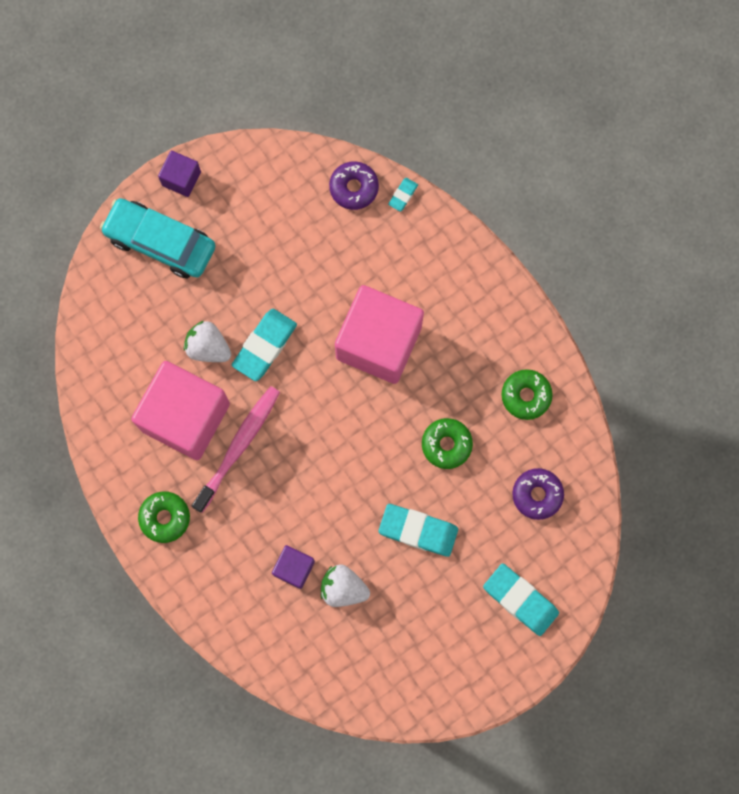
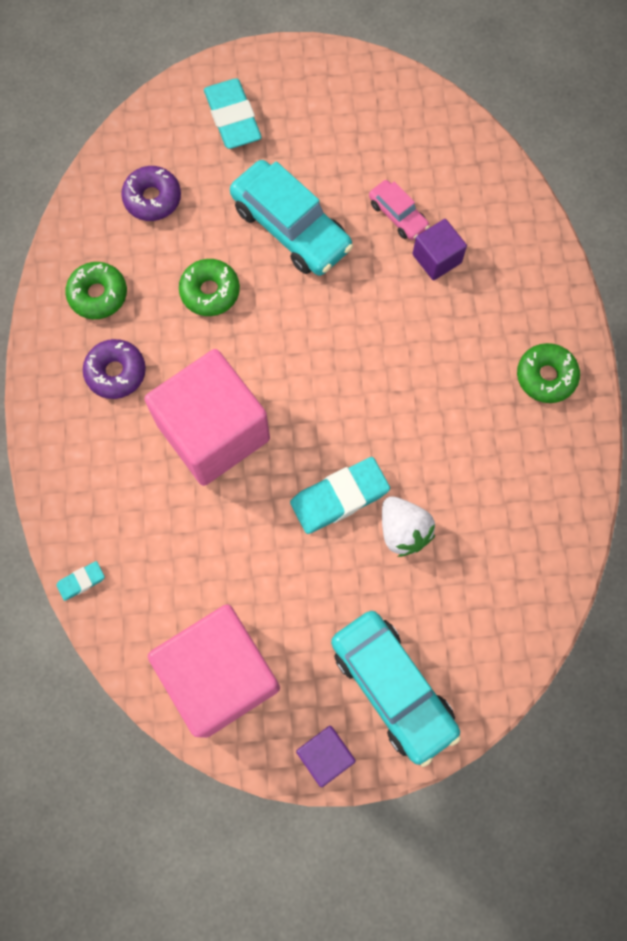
camera: 150 degrees left, 5 degrees down
(185, 417) = (469, 468): pink cube -> pink cube (220, 675)
(239, 446) = (427, 406): pink toothbrush -> none
(343, 588) = (398, 215): white strawberry -> pink car
(354, 188) = (130, 623): purple donut -> purple donut (116, 372)
(418, 530) = (291, 228): turquoise eraser -> turquoise car

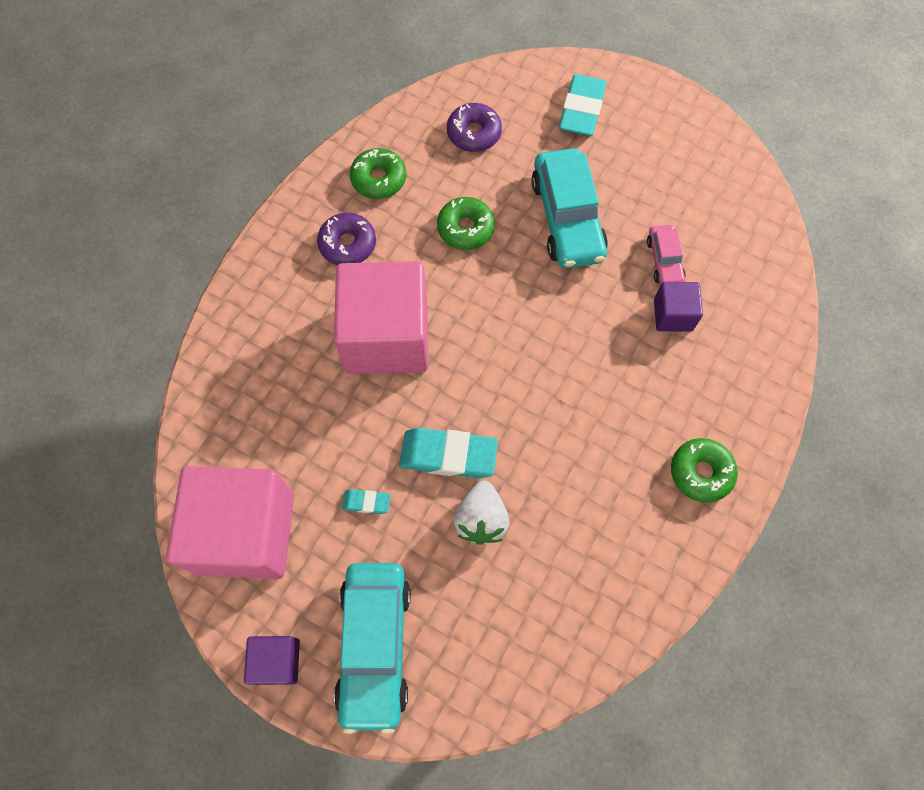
camera: 35 degrees right, 5 degrees down
(81, 581) = (200, 384): turquoise eraser -> turquoise eraser (366, 502)

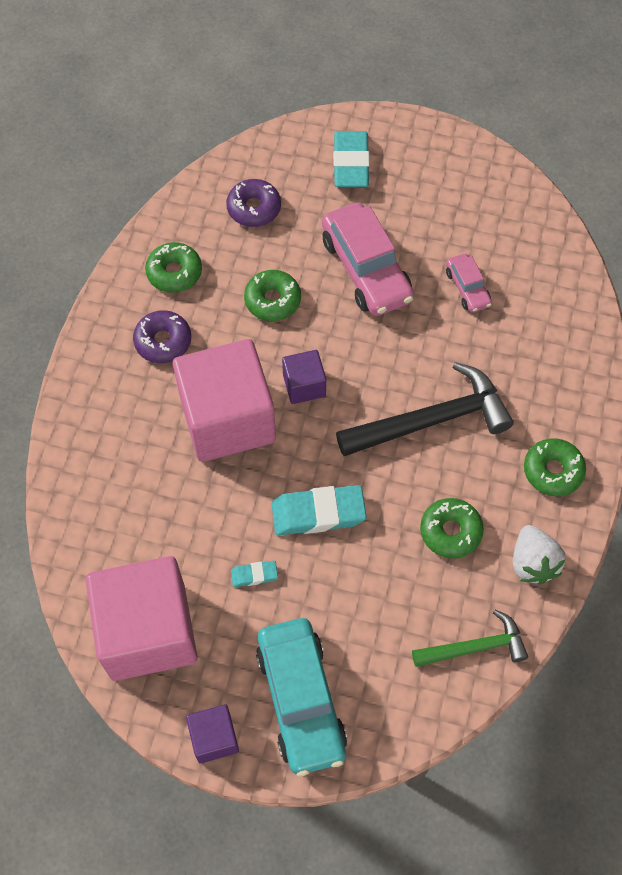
camera: 15 degrees left, 5 degrees down
(481, 519) = (365, 563): white strawberry -> white strawberry (532, 563)
(567, 218) = (366, 269): turquoise car -> pink car
(568, 639) = (474, 647): none -> green hammer
(577, 509) = (450, 531): none -> green donut
(589, 388) = (431, 420): none -> black hammer
(673, 315) = (489, 336): purple cube -> purple cube (304, 385)

